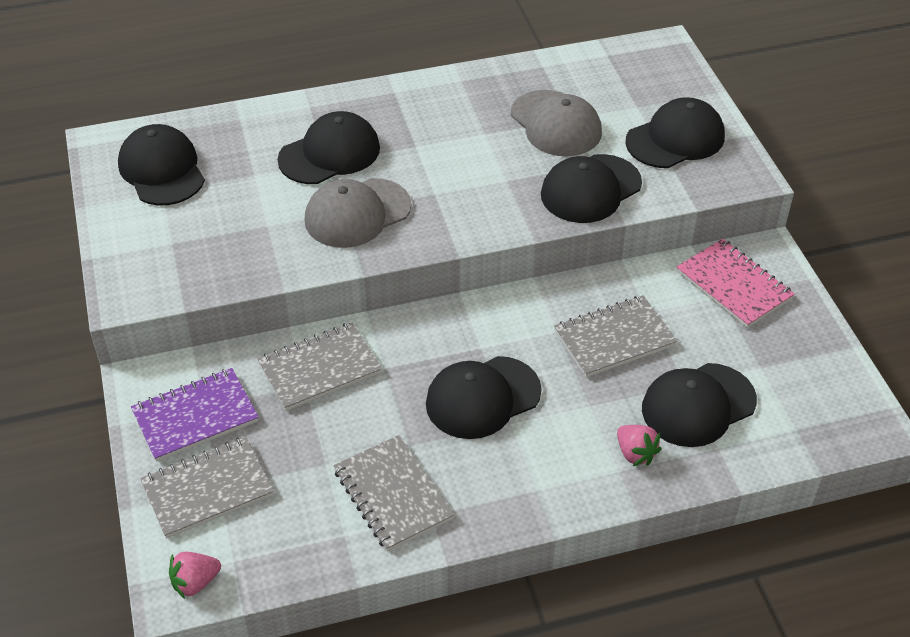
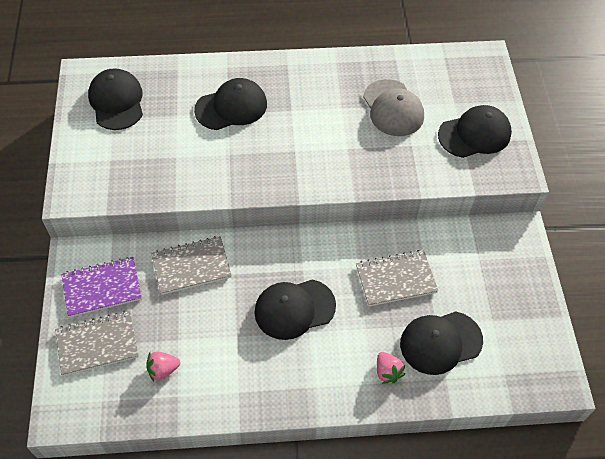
camera: 10 degrees right, 10 degrees up
(195, 582) = (74, 412): pink strawberry -> pink strawberry (163, 370)
(357, 213) = (238, 158): grey cap -> none
(393, 495) = (216, 372): grey notebook -> none
(590, 189) = (404, 165): black cap -> none
(733, 285) = (490, 252): pink notebook -> none

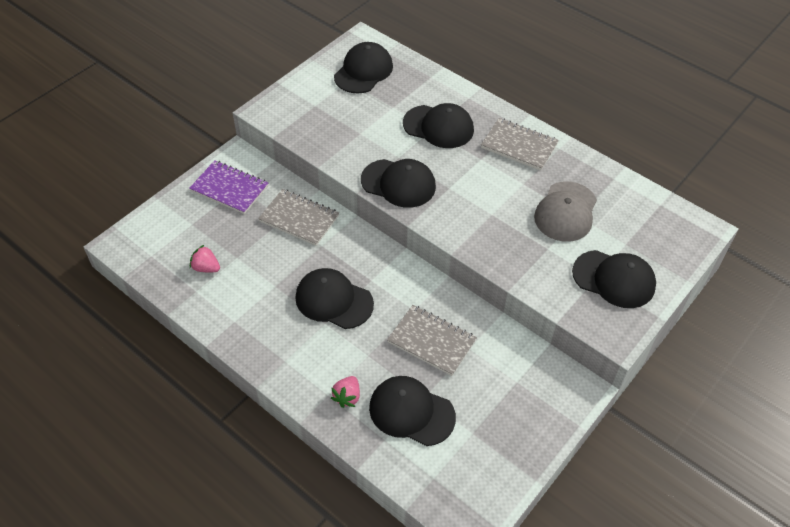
camera: 45 degrees right, 5 degrees down
(97, 344) = (187, 220): grey notebook -> grey notebook (519, 146)
(254, 176) = (398, 183): none -> black cap

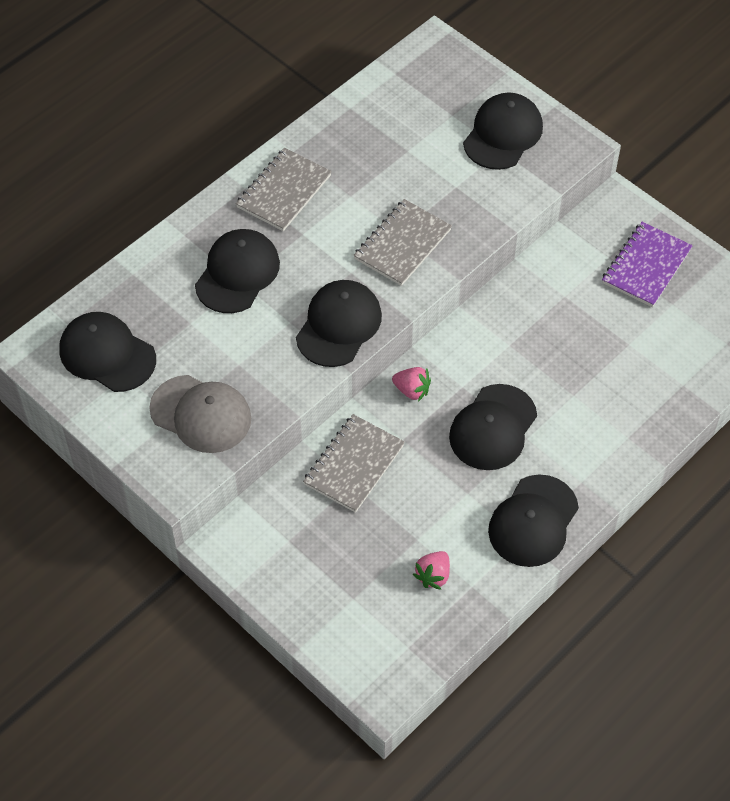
camera: 85 degrees left, 5 degrees up
(229, 188) = (289, 552): purple notebook -> purple notebook (646, 266)
(347, 397) = (630, 418): pink strawberry -> pink strawberry (412, 390)
(411, 412) = (648, 357): black cap -> black cap (533, 521)
(431, 341) = (554, 331): grey notebook -> grey notebook (402, 244)
(566, 212) = (400, 161): grey cap -> grey cap (201, 414)

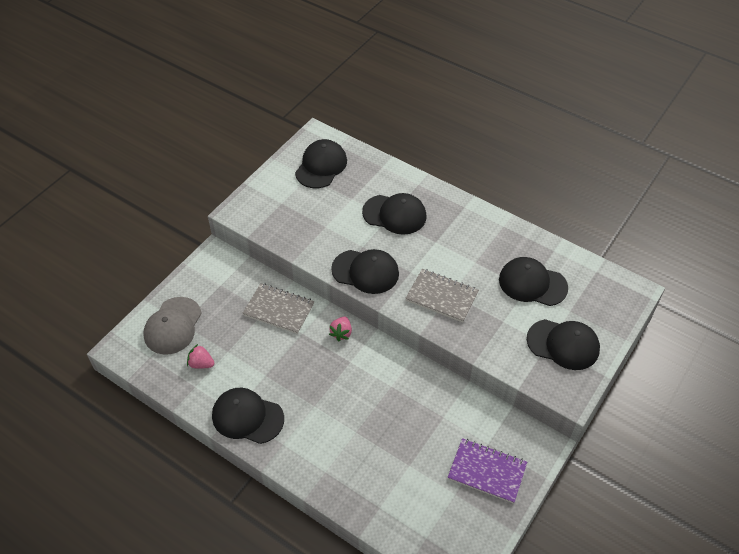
camera: 80 degrees right, 5 degrees down
(201, 414) = (286, 215): grey cap -> grey cap (173, 326)
(283, 191) = (468, 226): grey notebook -> none
(493, 428) = (319, 384): black cap -> black cap (532, 283)

